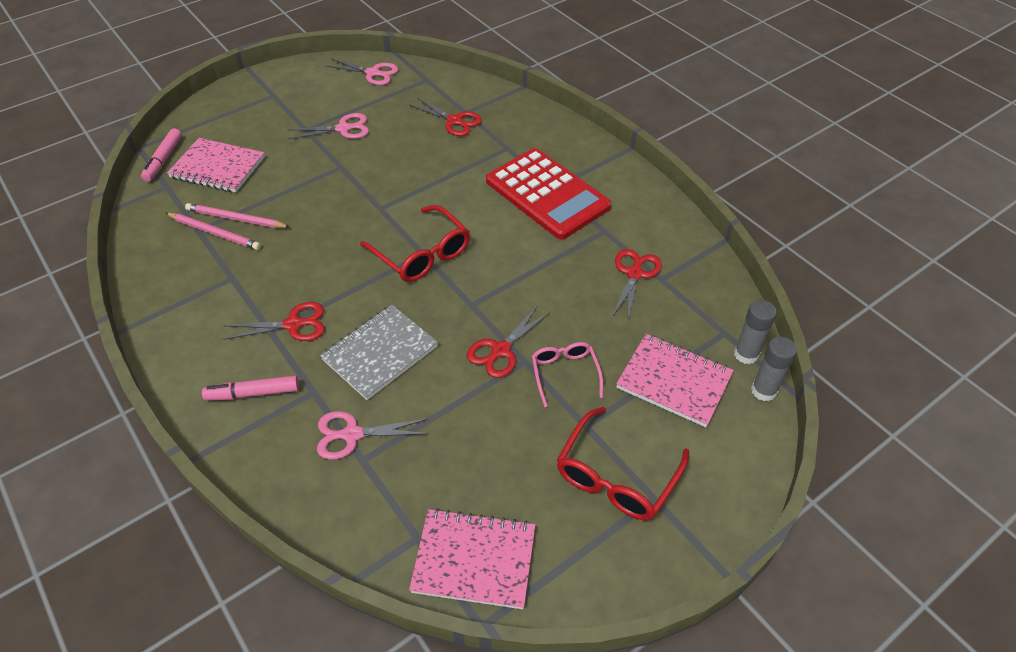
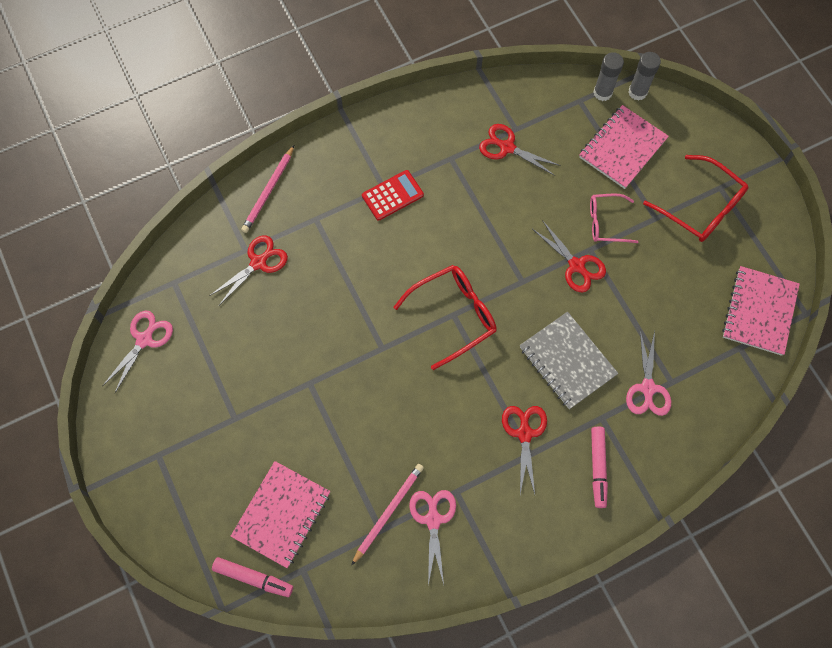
camera: 80 degrees left, 20 degrees up
(236, 219) = (371, 491): pink pencil -> pink pencil (268, 191)
(343, 128) = (244, 377): pink scissors -> pink scissors (433, 519)
(547, 194) = (392, 195): red calculator -> red calculator, size x0.49

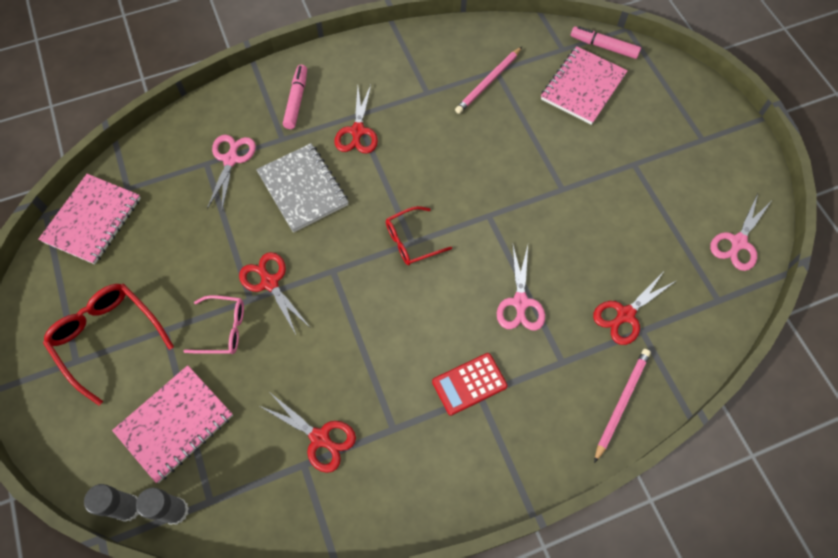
camera: 175 degrees left, 5 degrees down
(433, 519) = (449, 74): pink scissors -> pink scissors (520, 303)
(453, 315) = (411, 241): red glasses -> red glasses, size x0.63

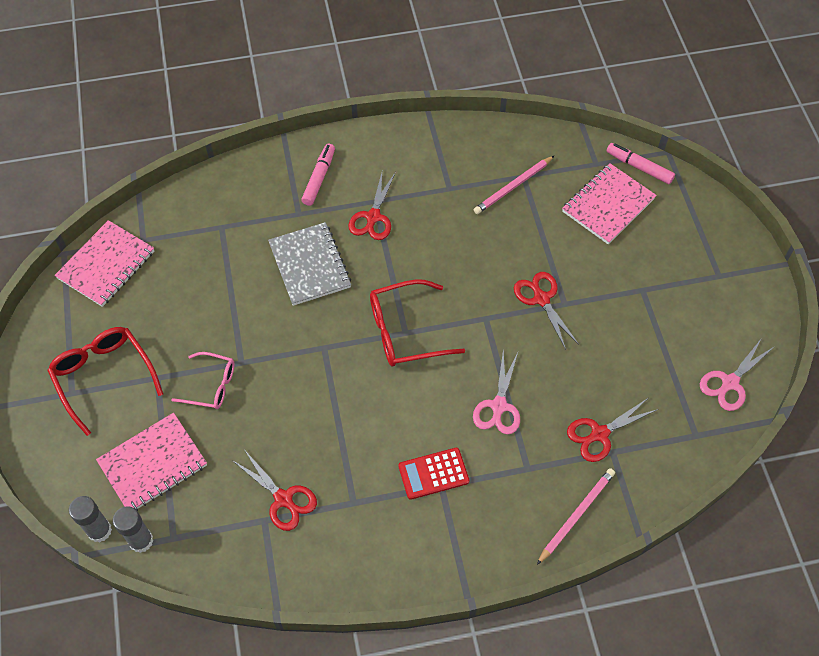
camera: 10 degrees right, 5 degrees down
(231, 159) = (246, 226): pink scissors -> none
(269, 282) = (262, 349): red scissors -> red scissors (541, 298)
(411, 241) = (405, 331): red glasses -> red glasses, size x1.58

